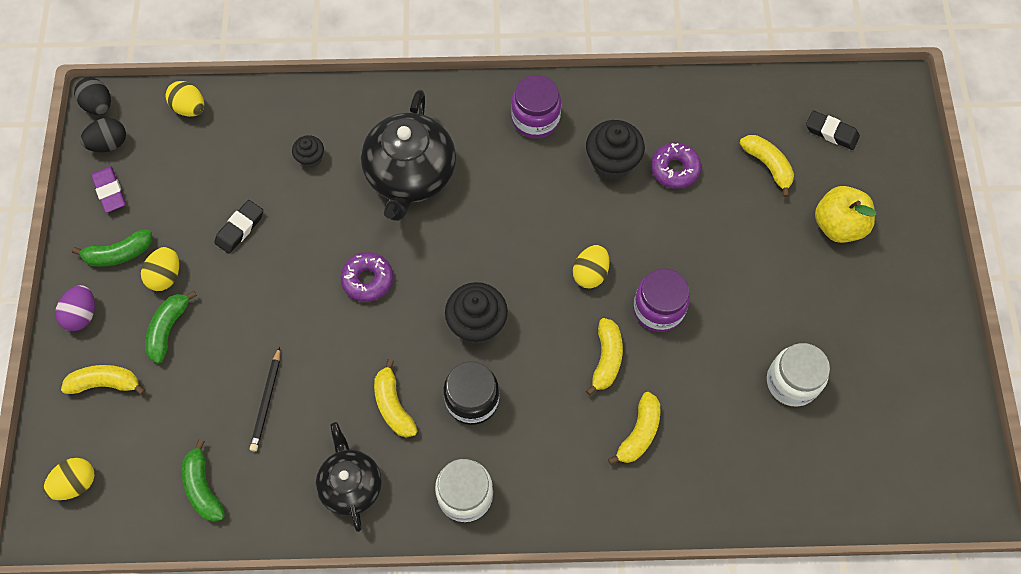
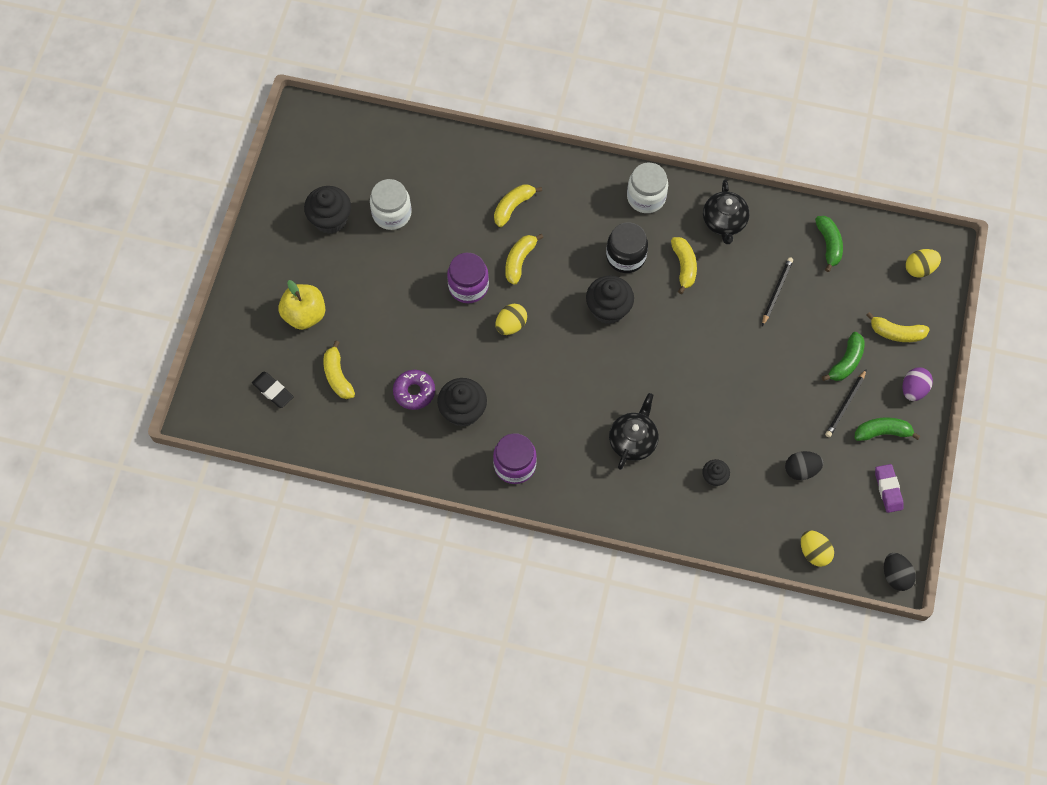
camera: 165 degrees left, 0 degrees up
(109, 144) = (887, 534): black egg -> black egg (801, 470)
(166, 276) = (845, 405): yellow egg -> black pencil
(240, 228) = (781, 429): black eraser -> none
(367, 280) = (685, 362): purple donut -> none
(410, 175) = (633, 441): black teapot -> black teapot, size x0.62
(865, 354) = (330, 219): none -> black cupcake

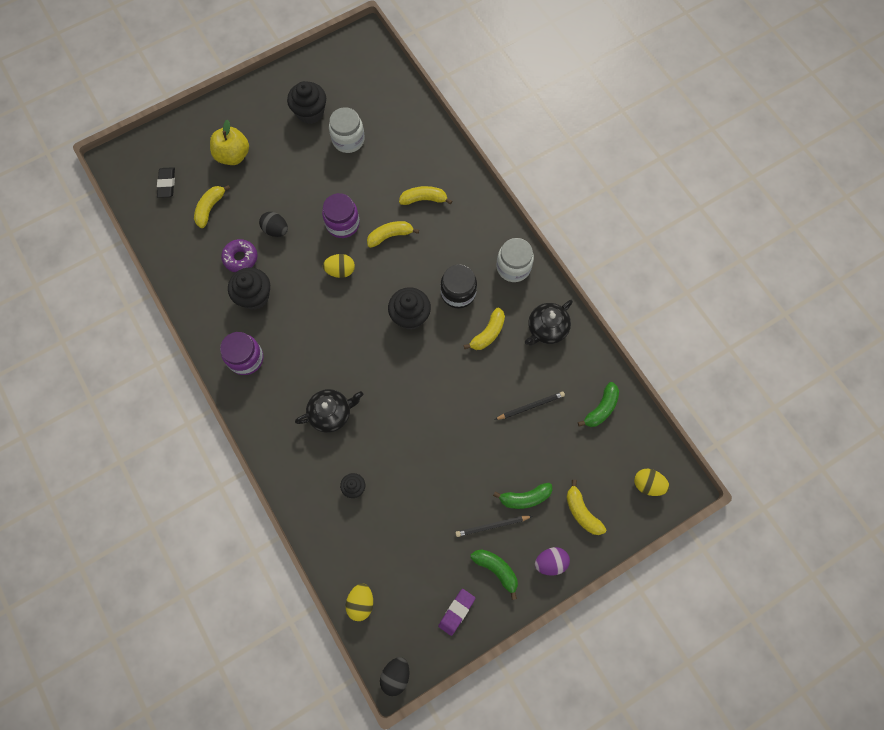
camera: 45 degrees right, 5 degrees up
(801, 470) = (414, 539): black egg -> black egg (276, 230)

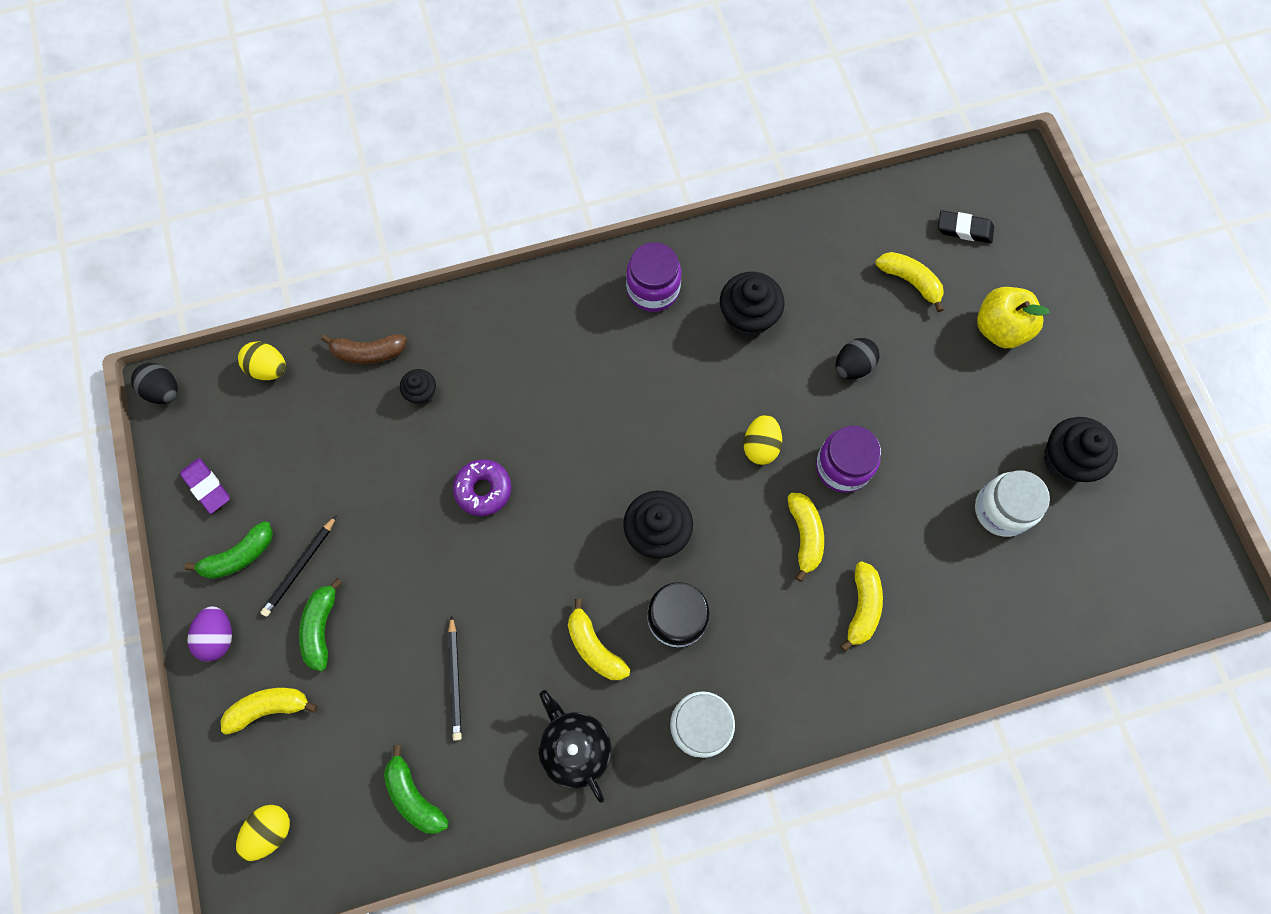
camera: 105 degrees right, 0 degrees up
(240, 258) = (815, 309): purple donut -> purple donut (483, 490)
(331, 413) = (537, 385): black teapot -> none
(333, 534) = (368, 352): none -> brown banana
(492, 526) = (300, 567): black pencil -> black pencil turned 150 degrees counterclockwise

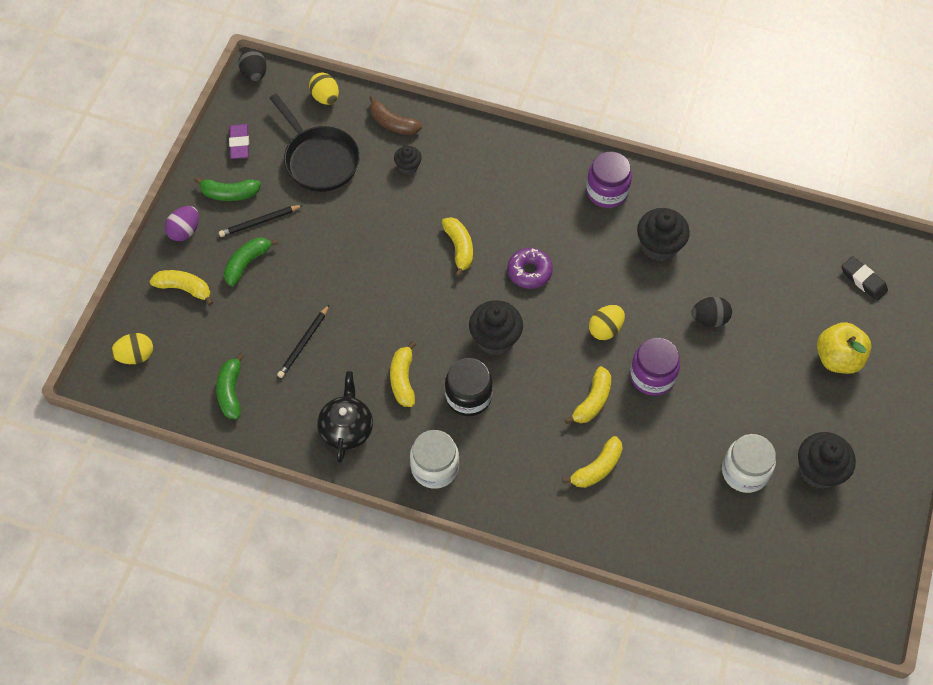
camera: 35 degrees right, 10 degrees down
(315, 448) = (319, 160): none -> black pan
(483, 490) = (403, 245): purple donut -> purple donut (529, 272)
(910, 281) = (795, 290): yellow banana -> yellow banana (459, 248)

